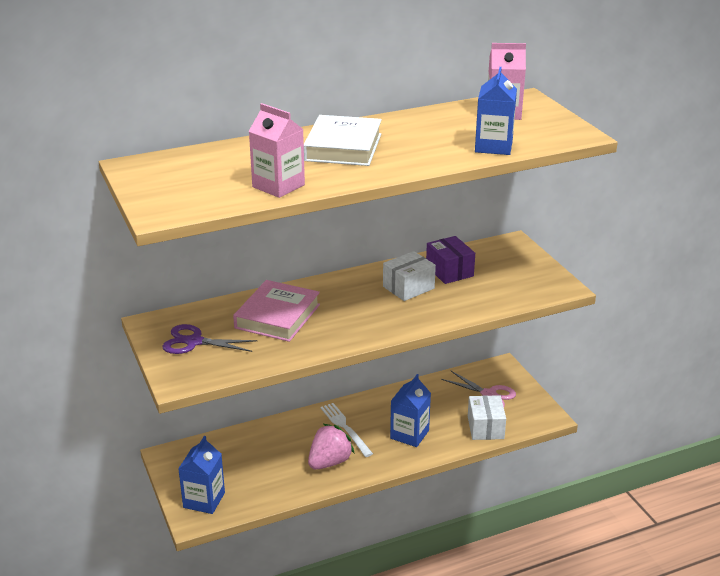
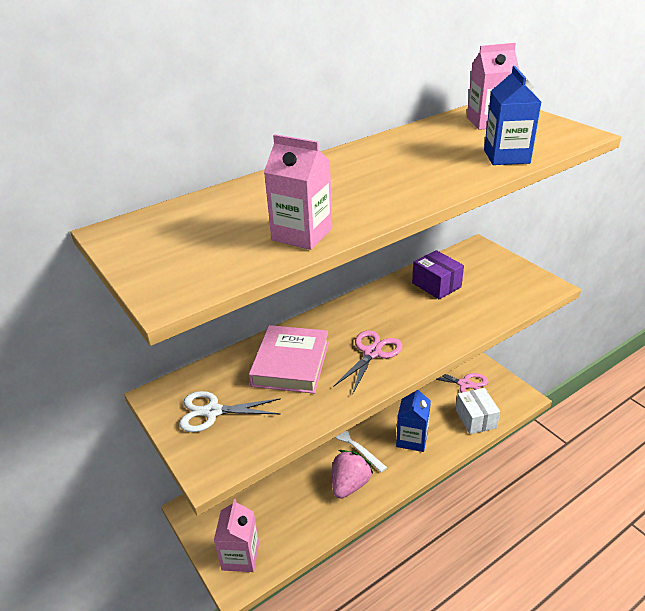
camera: 10 degrees left, 5 degrees up
(194, 342) = (212, 412): purple scissors -> white scissors
(204, 500) = (240, 556): blue carton -> pink carton
(343, 147) = (349, 178): white book -> none
(357, 318) = (372, 353): none -> pink scissors
(408, 287) = (406, 309): white box -> none

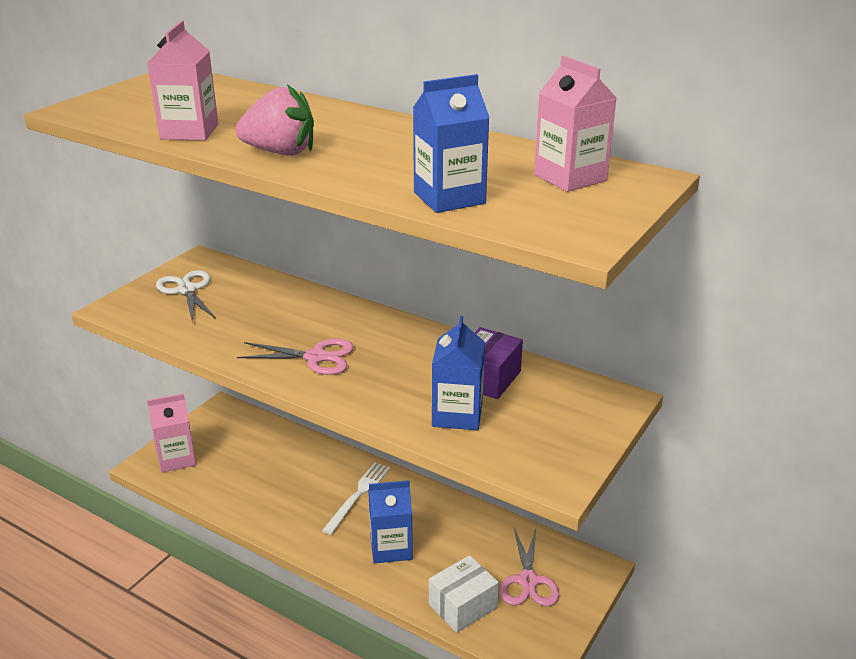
camera: 65 degrees right, 5 degrees down
(290, 364) = (274, 312): pink book -> none
(349, 484) = (294, 510): pink strawberry -> pink strawberry (280, 152)
(472, 306) = (457, 414): none -> blue carton

